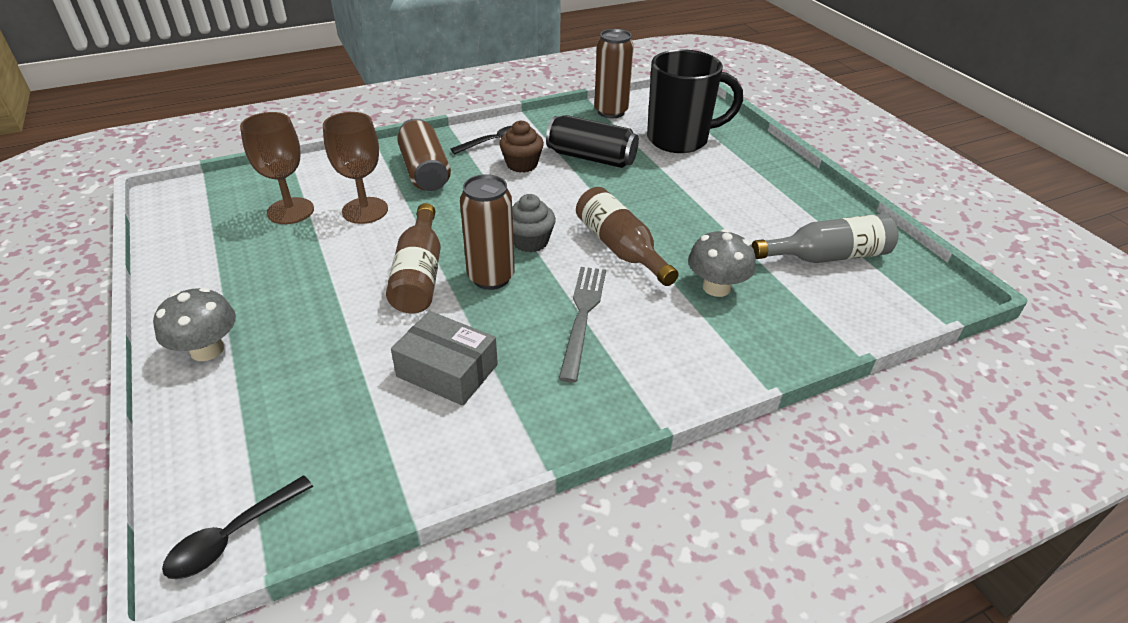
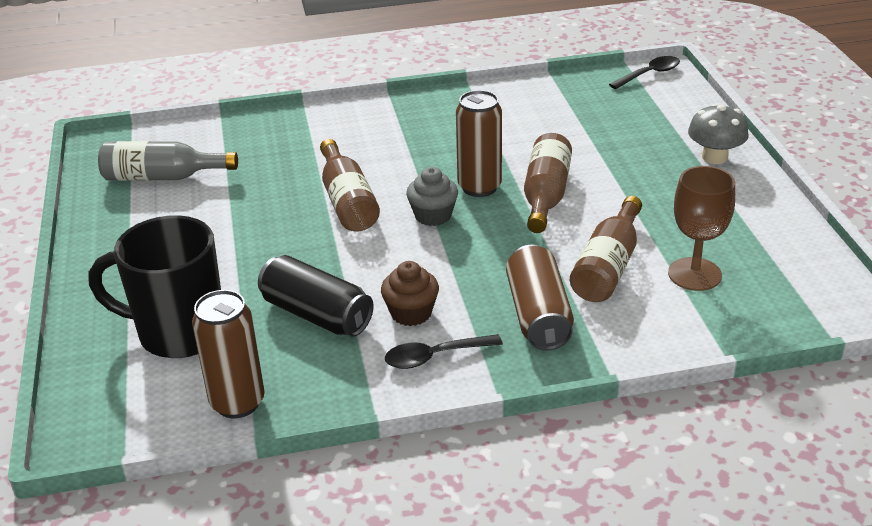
camera: 165 degrees left, 5 degrees down
(365, 210) = (608, 266): brown goblet -> brown bottle
(447, 370) = (524, 130): grey box -> none
(582, 316) = (410, 153): grey fork -> none
(716, 287) = (284, 163): grey mushroom -> none

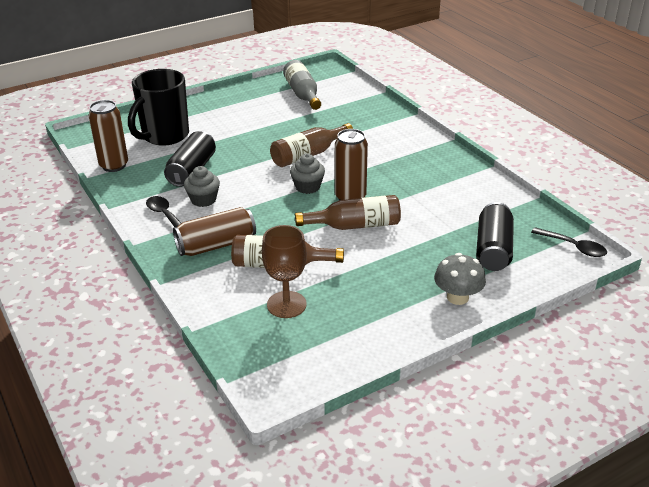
camera: 70 degrees right, 0 degrees up
(179, 333) = (164, 136): black mug -> black mug turned 135 degrees counterclockwise
(411, 313) = (203, 200): brown cupcake -> grey cupcake
(635, 118) = (493, 249): none -> black can

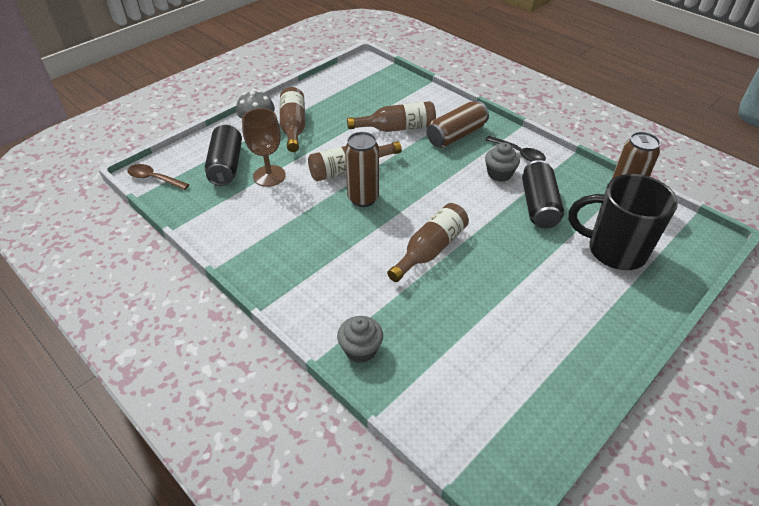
camera: 165 degrees right, 10 degrees up
(164, 136) = (614, 250): black mug -> black mug turned 90 degrees counterclockwise
(286, 304) = (378, 103): brown goblet -> brown goblet (269, 176)
(303, 94) = (500, 381): grey bottle -> none
(307, 187) = (410, 204): grey cupcake -> grey cupcake (360, 349)
(410, 287) = (293, 127): none -> brown bottle
(573, 247) = (154, 178): black spoon -> brown spoon

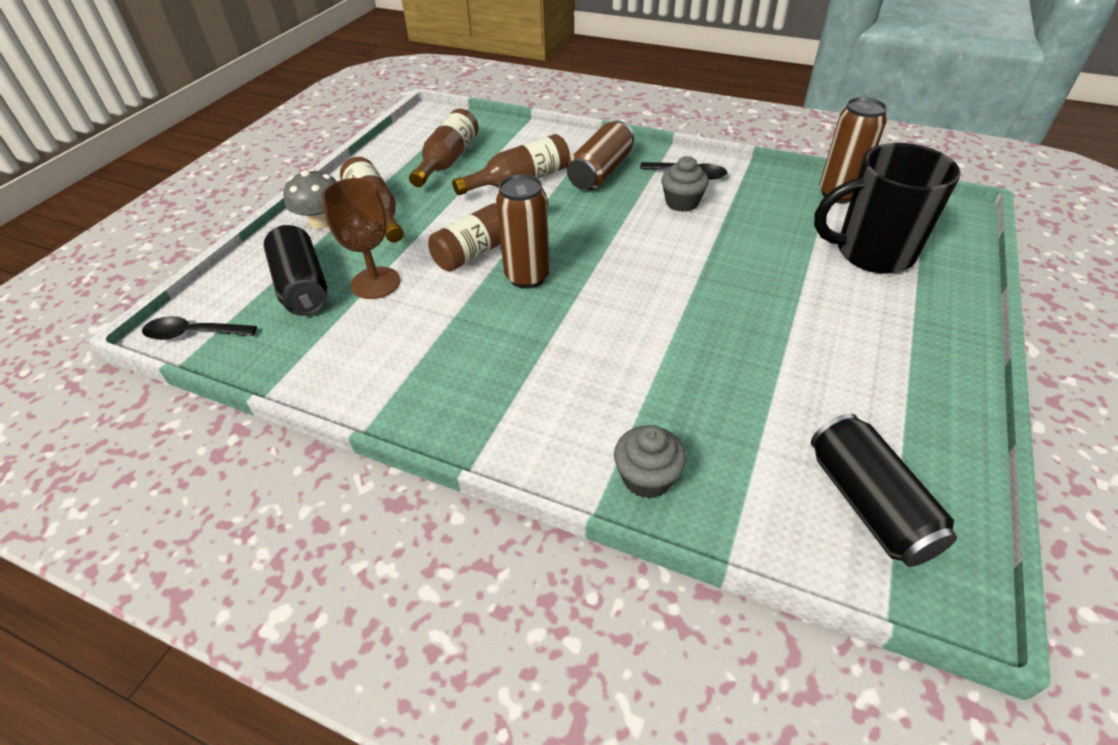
camera: 20 degrees left, 0 degrees up
(154, 178) = (193, 334): brown spoon -> black spoon
(430, 249) = (656, 315): brown bottle -> brown bottle (448, 160)
(538, 205) = (752, 226): black can -> black can (868, 504)

